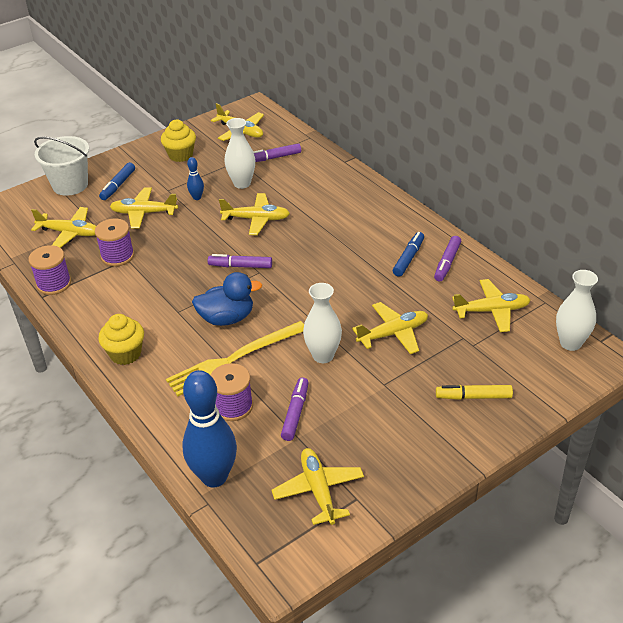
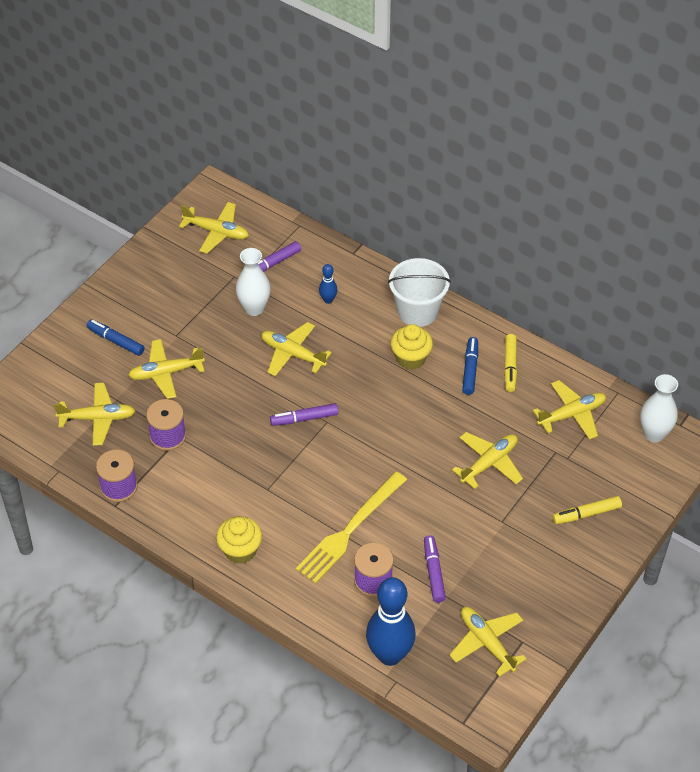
camera: 20 degrees left, 10 degrees up
(70, 185) = (60, 352): white bucket -> white bucket (417, 311)
(118, 185) = (116, 341): blue marker -> blue marker turned 120 degrees clockwise
(180, 155) = (164, 282): yellow cupcake -> yellow cupcake (411, 358)
(197, 197) = (214, 339): blue bowling pin -> blue bowling pin (328, 300)
(227, 318) = (320, 485): blue duck -> none
(256, 219) = (293, 354): yellow plane -> yellow plane turned 135 degrees counterclockwise
(323, 355) = (433, 504): white vase -> none
(447, 263) = (510, 366): purple marker -> yellow marker

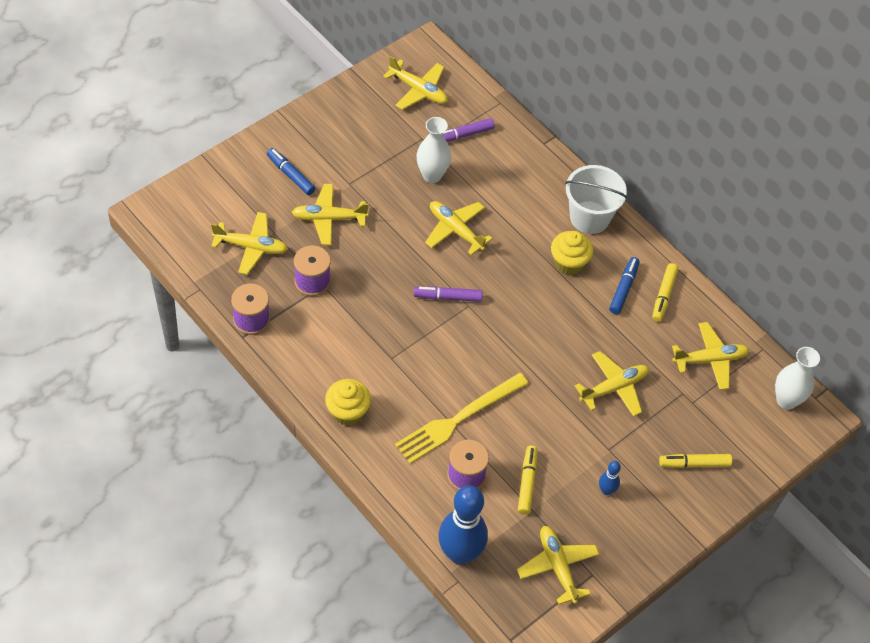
camera: 10 degrees right, 5 degrees up
(328, 300) = (506, 184): blue bowling pin -> blue bowling pin (606, 490)
(433, 572) = (527, 483): purple marker -> yellow marker

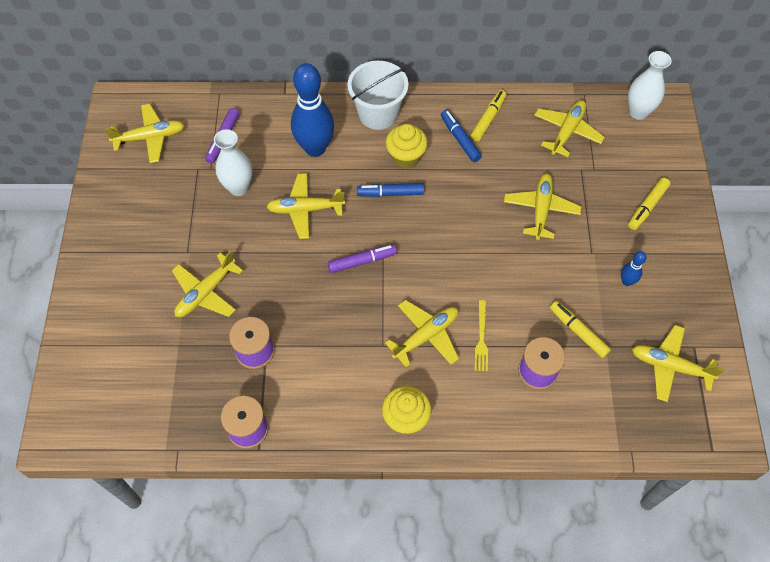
camera: 45 degrees left, 5 degrees up
(251, 247) = (175, 374): yellow plane -> yellow plane (426, 336)
(291, 175) = (135, 289): blue marker -> blue marker (390, 193)
(448, 297) = (362, 261): purple marker -> purple marker turned 150 degrees counterclockwise
(458, 419) = (481, 338): yellow fork -> yellow fork, size x0.49
(460, 553) = (607, 430): blue bowling pin -> blue bowling pin (315, 148)
(664, 295) = (488, 119): yellow marker -> yellow marker turned 120 degrees counterclockwise

